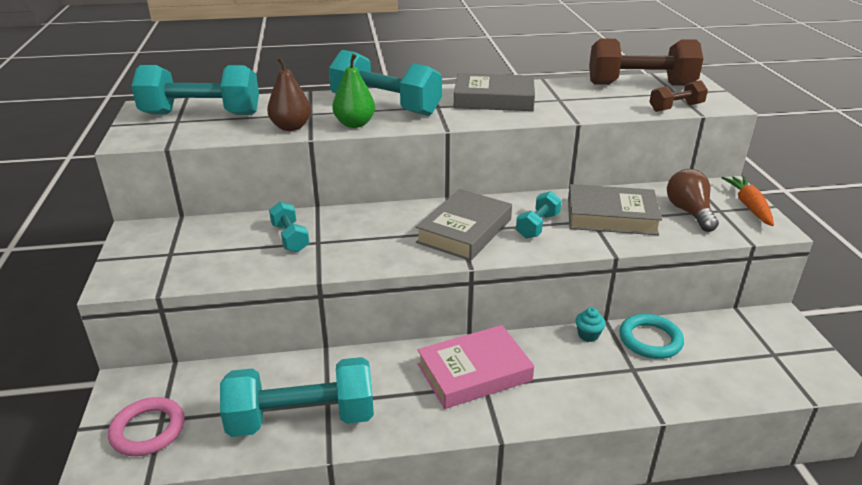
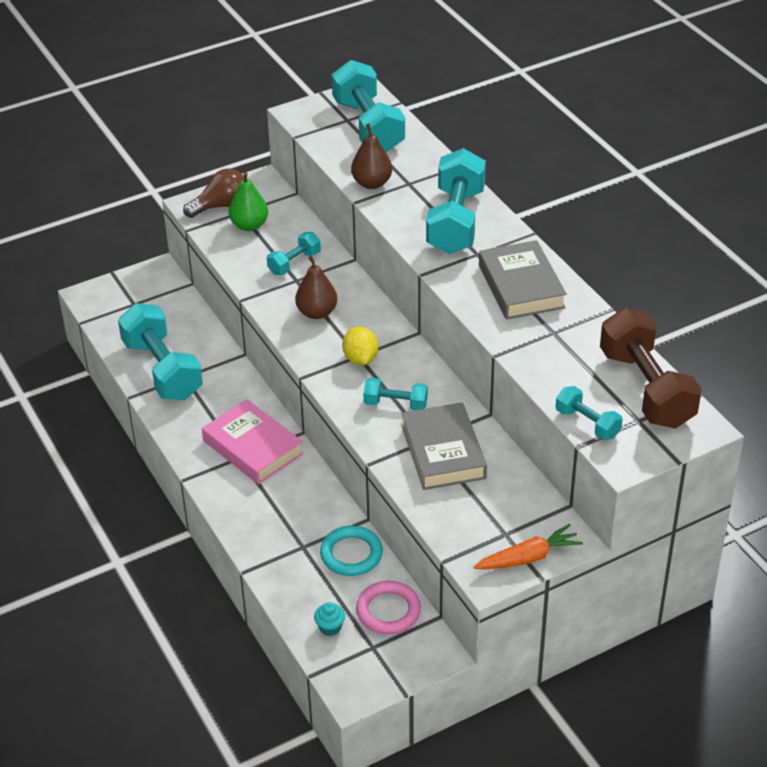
camera: 70 degrees right, 10 degrees up
(148, 430) = (122, 302): pink ring -> pink ring (388, 611)
(354, 124) = (401, 216): green pear -> green pear (249, 225)
(378, 240) = (317, 312): none -> brown pear
(464, 231) = (360, 359): grey book -> yellow lemon
(588, 335) = (337, 510): turquoise cupcake -> turquoise cupcake (330, 627)
(676, 107) = (587, 423): brown dumbbell -> turquoise dumbbell
(689, 212) = (486, 509): brown light bulb -> brown light bulb (220, 206)

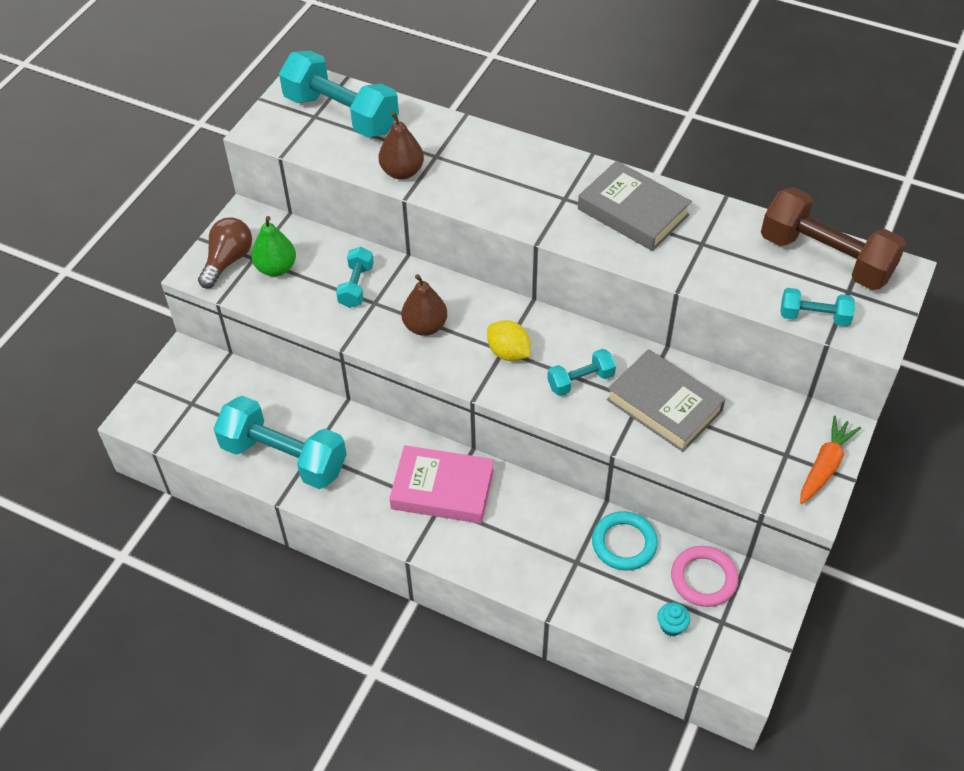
camera: 35 degrees left, 10 degrees up
(456, 221) = (515, 175): turquoise dumbbell -> none

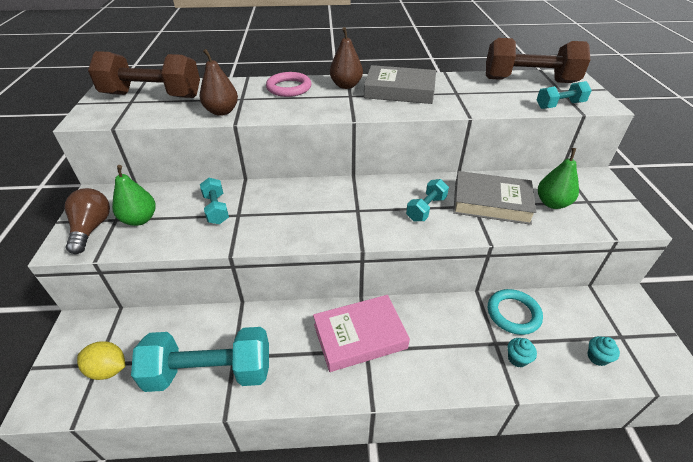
camera: 30 degrees left, 10 degrees down
(341, 114) = (152, 96): turquoise dumbbell -> brown dumbbell
(425, 326) = (288, 216): brown pear -> brown pear (346, 85)
(508, 353) = (362, 210): yellow lemon -> yellow lemon (108, 369)
(585, 586) = (517, 359): none -> turquoise cupcake
(703, 579) = (581, 312): pink ring -> pink ring (289, 88)
(738, 438) = (552, 203): none -> green pear
(824, 466) = (614, 199): orange carrot -> none

